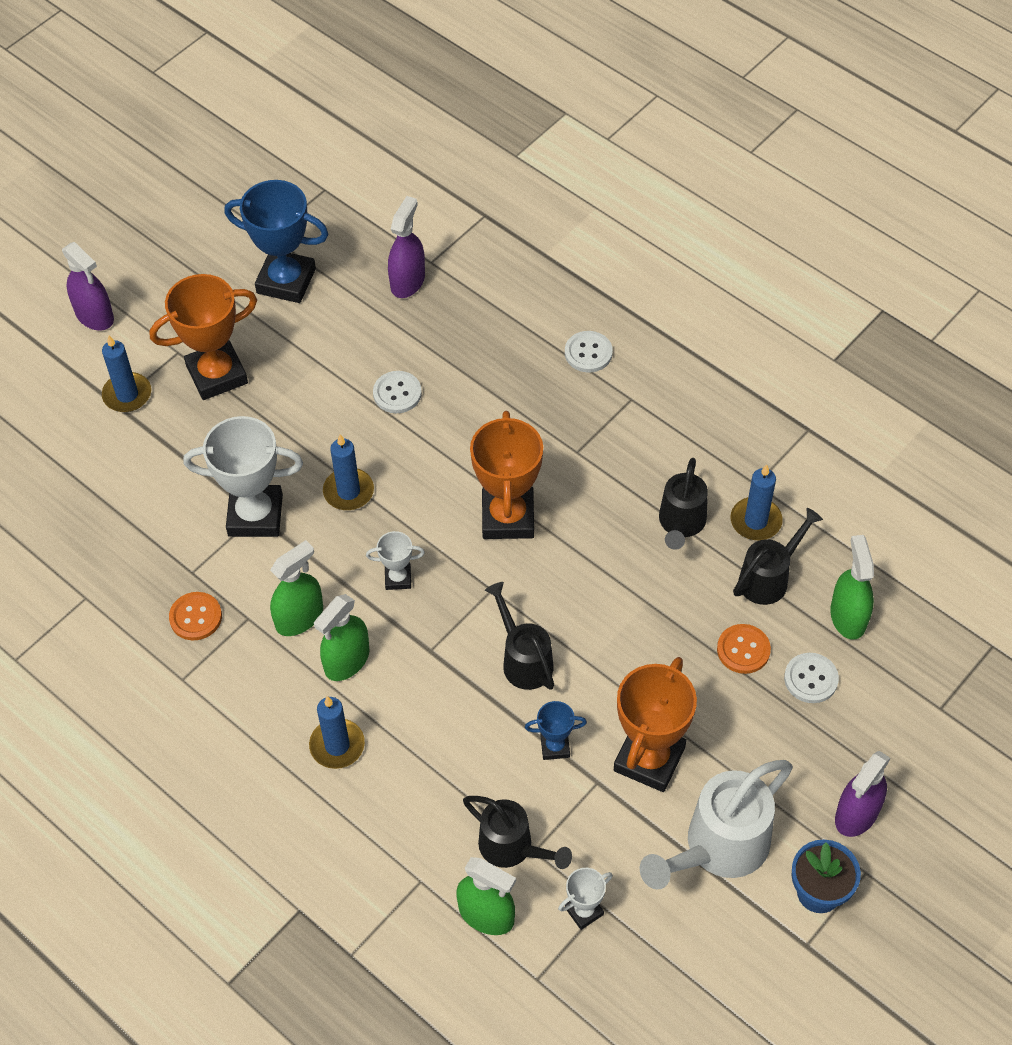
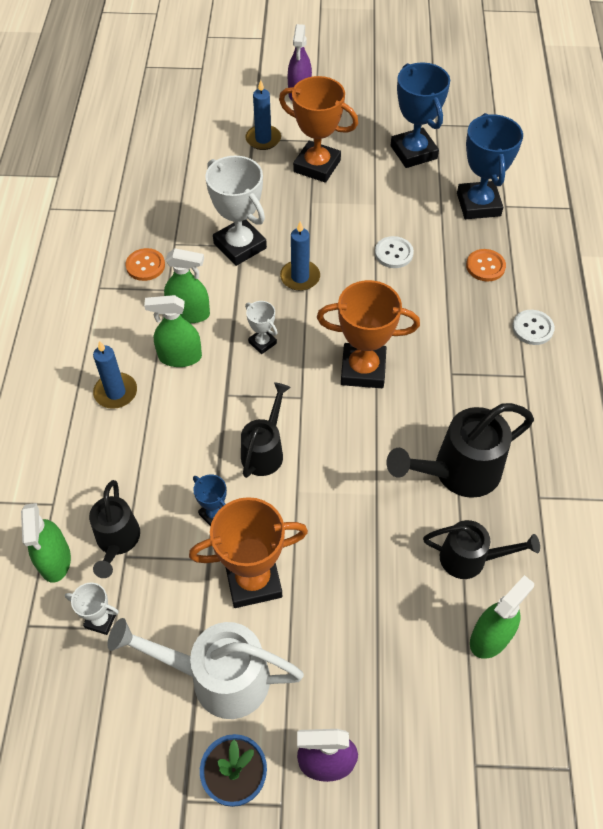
camera: 50 degrees right, 0 degrees up
(407, 281) = (478, 204): purple spray bottle -> blue trophy
(508, 517) = (363, 369): orange trophy -> orange trophy turned 45 degrees clockwise
(681, 524) = (458, 472): black watering can -> black watering can, size x1.56
(743, 650) = (395, 582): orange button -> orange button (485, 266)
(755, 521) = (508, 517): blue candle -> none
(811, 679) = (413, 646): white button -> none

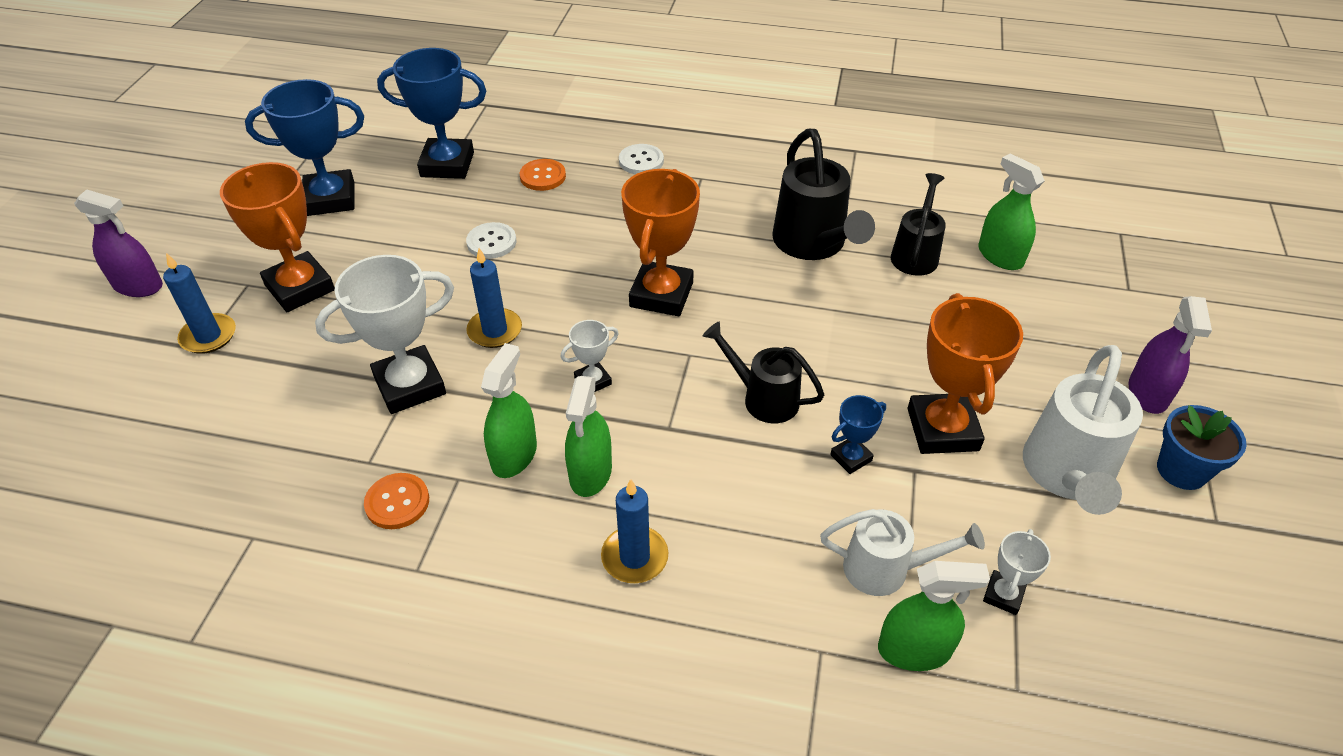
camera: 80 degrees left, 10 degrees down
(117, 541) = (886, 569): black watering can -> white watering can
(317, 166) = (300, 288): orange trophy -> orange trophy turned 75 degrees counterclockwise

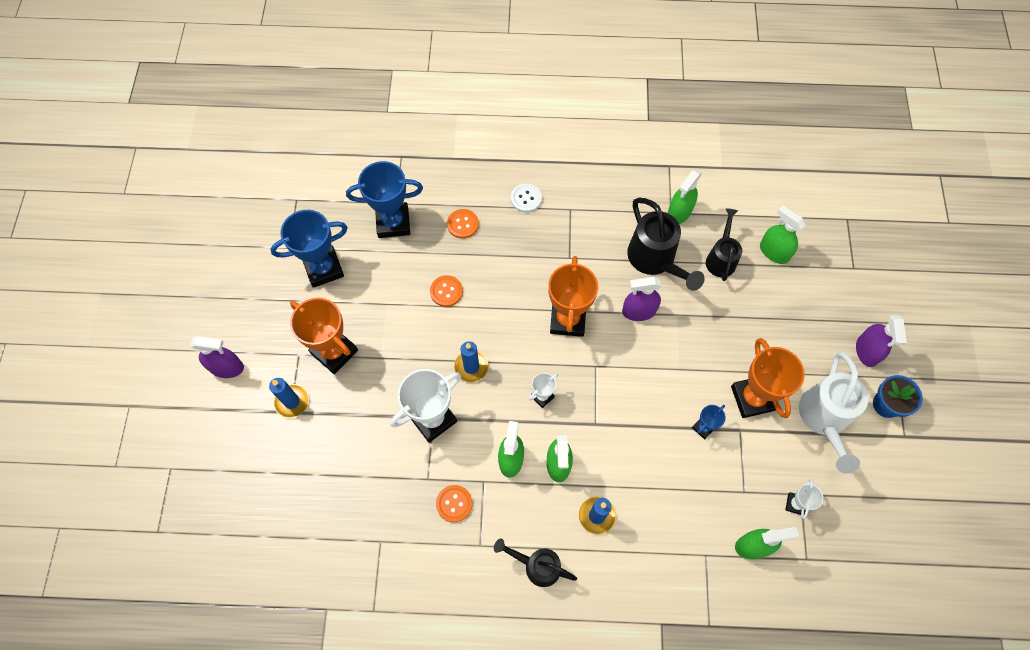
camera: 10 degrees left, 20 degrees up
(491, 242) = (446, 291): white button -> orange button
(763, 398) = (646, 392): black watering can -> black watering can (537, 566)
(774, 298) = (639, 311): none -> purple spray bottle
(860, 198) = (679, 212): none -> green spray bottle
(886, 569) = (732, 499): white watering can -> none

